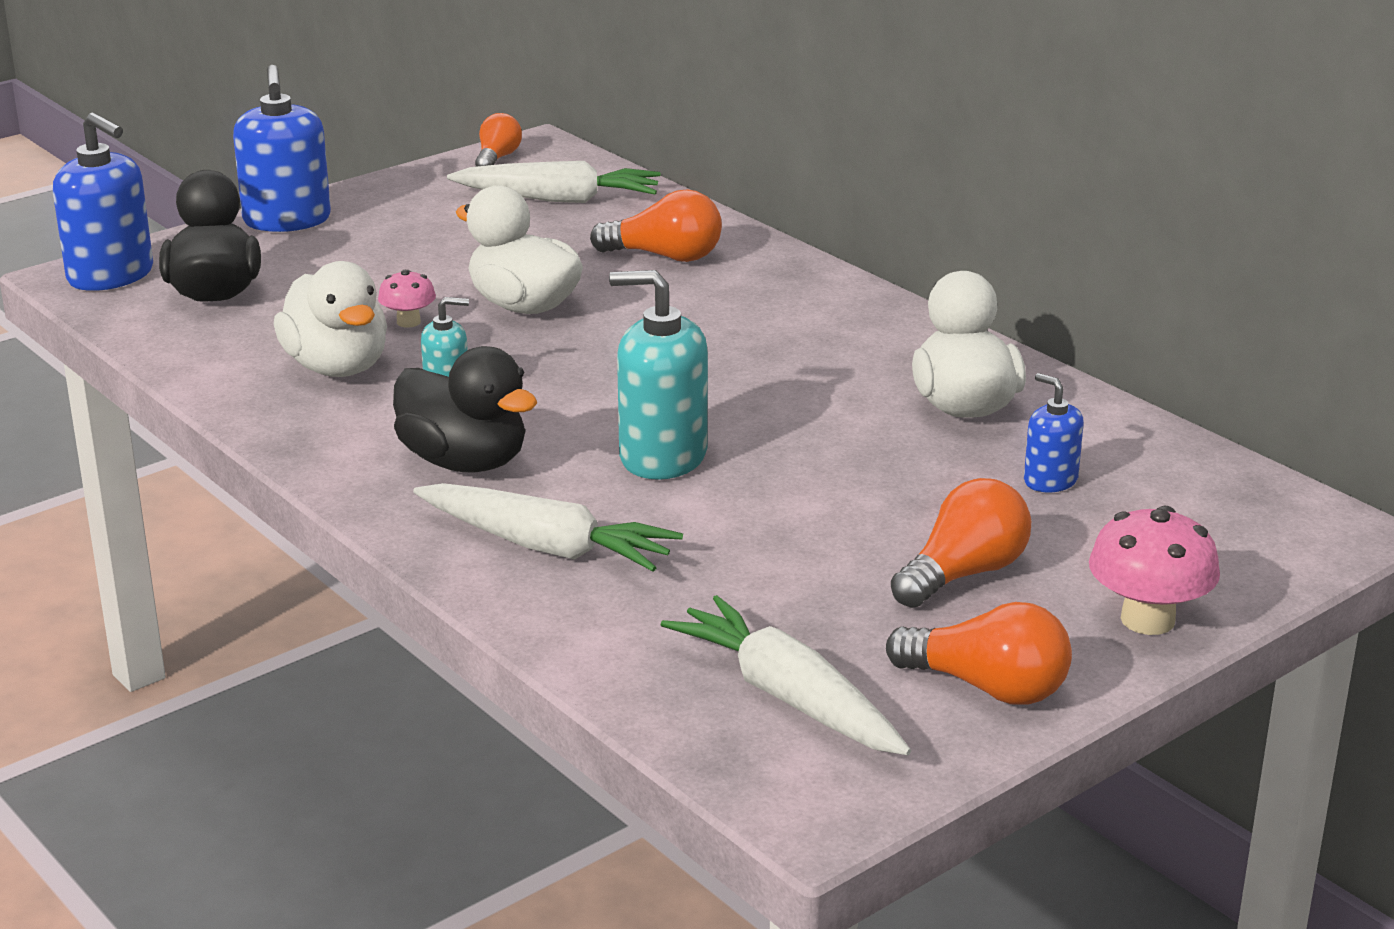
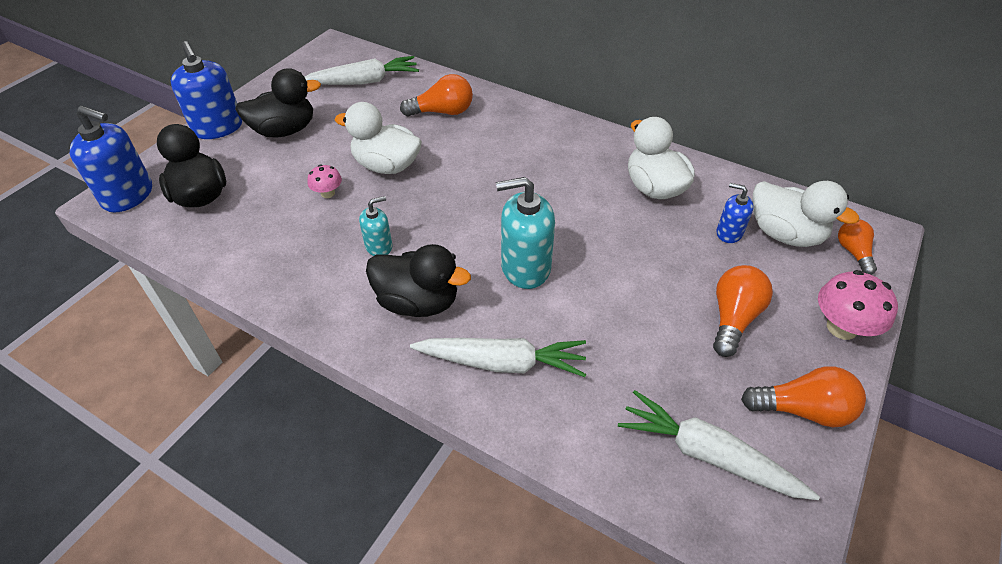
camera: 20 degrees left, 20 degrees up
(337, 367) = (303, 241): white duck -> white duck (784, 234)
(388, 239) = (284, 130): none -> black duck
(497, 158) = (315, 58): orange light bulb -> orange light bulb (853, 252)

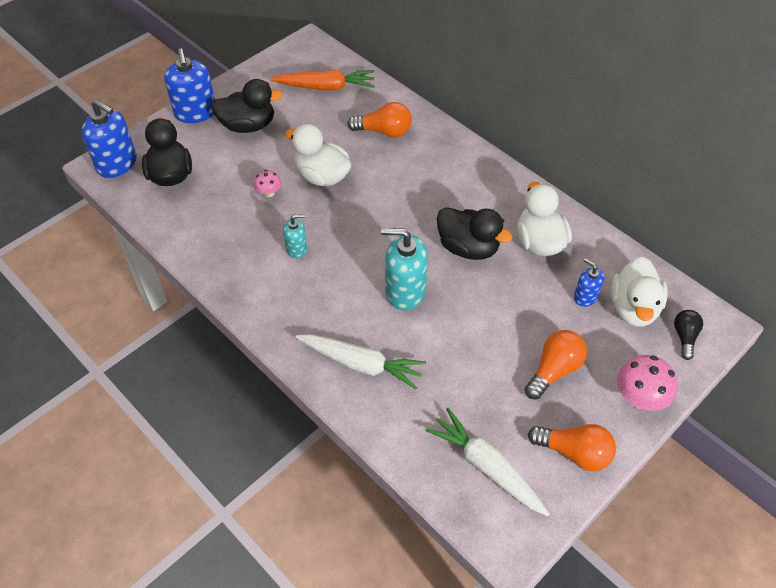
camera: 15 degrees right, 5 degrees up
(364, 81) = (326, 87): white carrot -> orange carrot
(418, 302) = (313, 302): black duck -> black duck (468, 248)
(784, 234) = (633, 308): white duck -> white duck turned 45 degrees clockwise
(853, 252) = (684, 337): orange light bulb -> black light bulb

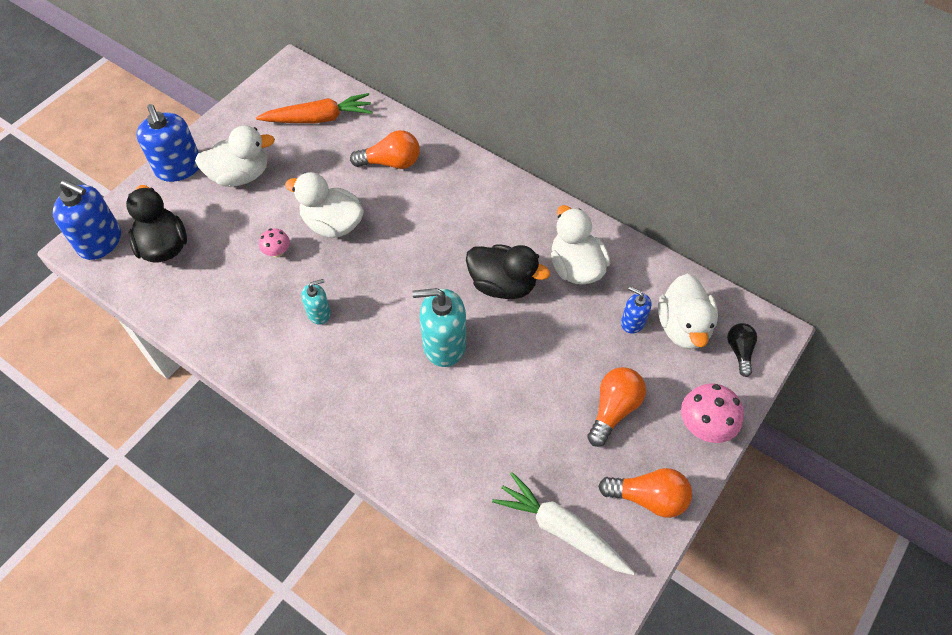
camera: 10 degrees left, 5 degrees up
(248, 125) = (240, 175): black duck -> white duck
(361, 364) = (411, 435): white carrot -> none

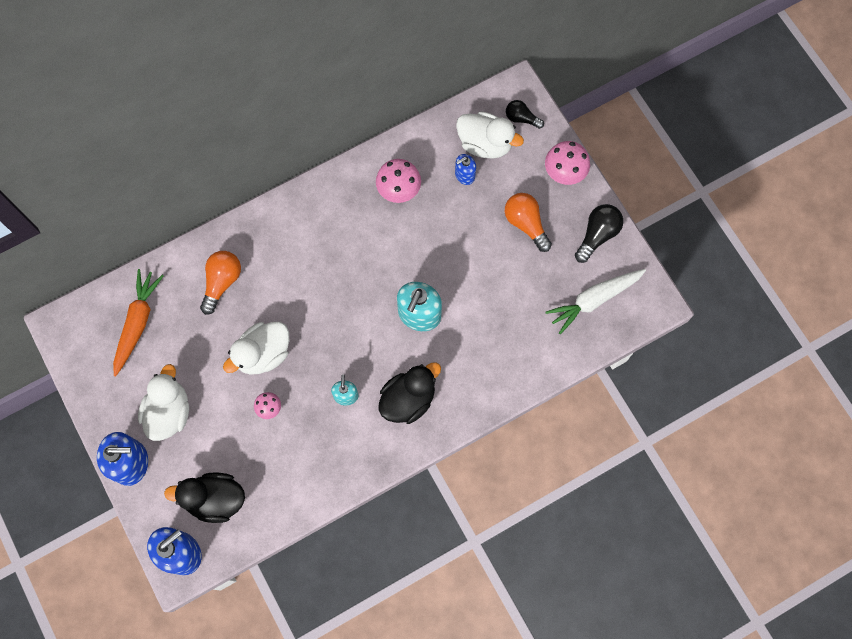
camera: 65 degrees left, 15 degrees up
(502, 285) = (388, 249): black duck -> black duck (408, 399)
(576, 267) = (399, 190): white duck -> pink mushroom
(648, 498) = (597, 235): orange light bulb -> black light bulb

